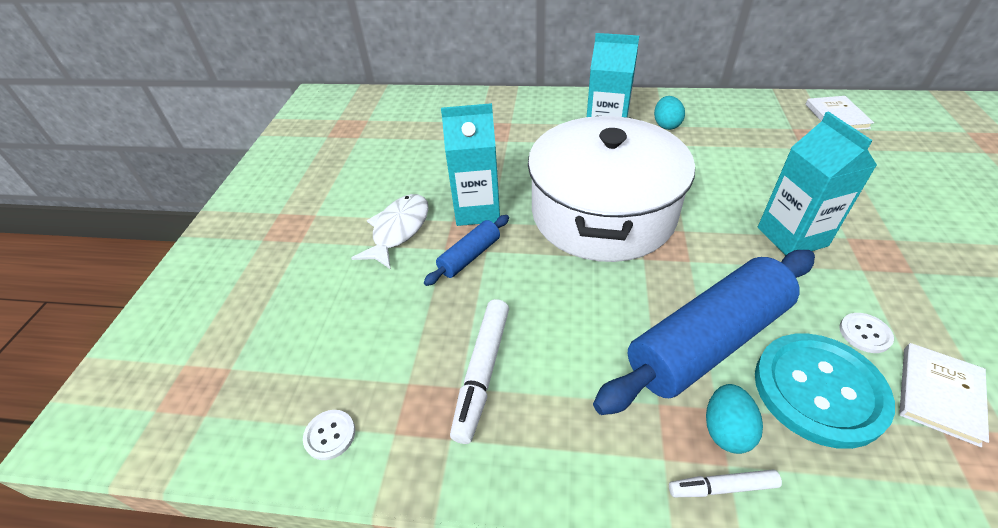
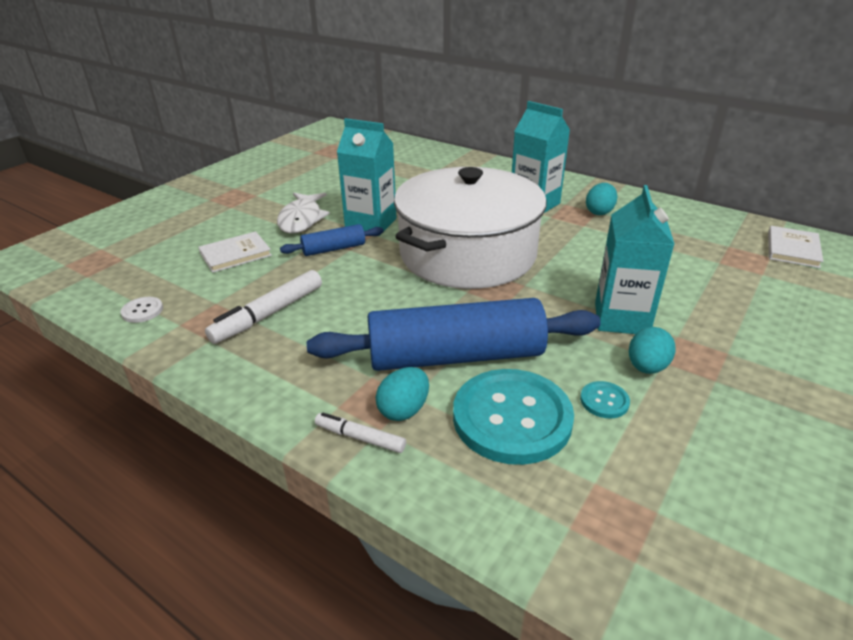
camera: 25 degrees right, 10 degrees down
(398, 230) = (301, 219): white fish -> white fish turned 135 degrees clockwise
(858, 281) = (646, 367): none -> turquoise egg
(865, 333) = (604, 401): white button -> turquoise button
(939, 394) = (622, 463): white book -> white book (235, 254)

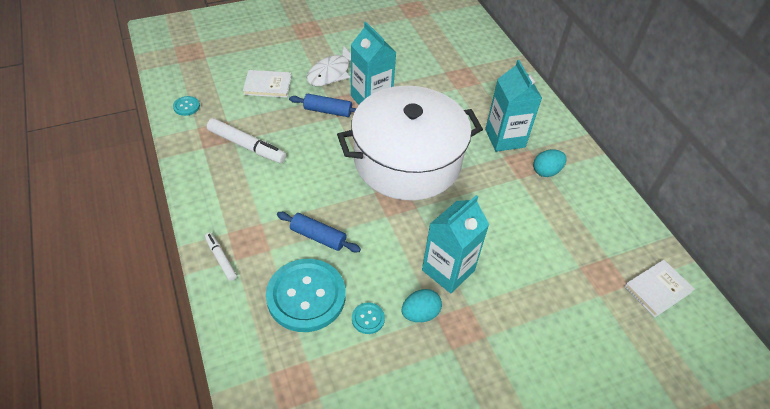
camera: 30 degrees right, 15 degrees up
(142, 311) = (186, 106): white button -> turquoise button
(268, 314) = (247, 146): white marker -> white marker turned 135 degrees counterclockwise
(404, 410) = (257, 255): turquoise egg -> none
(455, 356) = (318, 237): blue rolling pin -> blue rolling pin, size x0.47

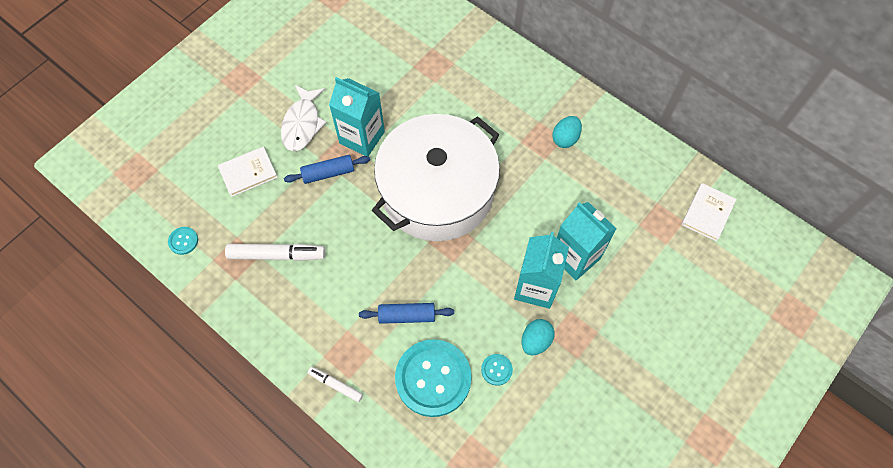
camera: 25 degrees left, 15 degrees up
(505, 138) = (511, 119): turquoise carton -> turquoise carton (575, 257)

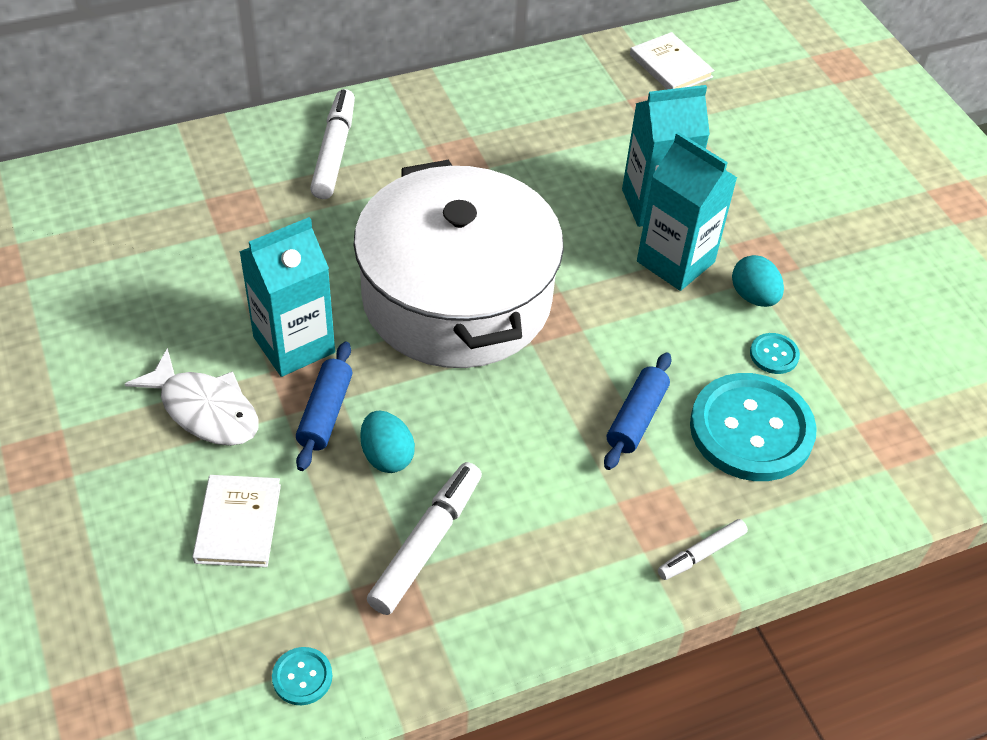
camera: 65 degrees left, 15 degrees down
(504, 82) = (334, 152): none -> white marker
(565, 138) = (473, 134): turquoise egg -> turquoise egg (387, 456)

